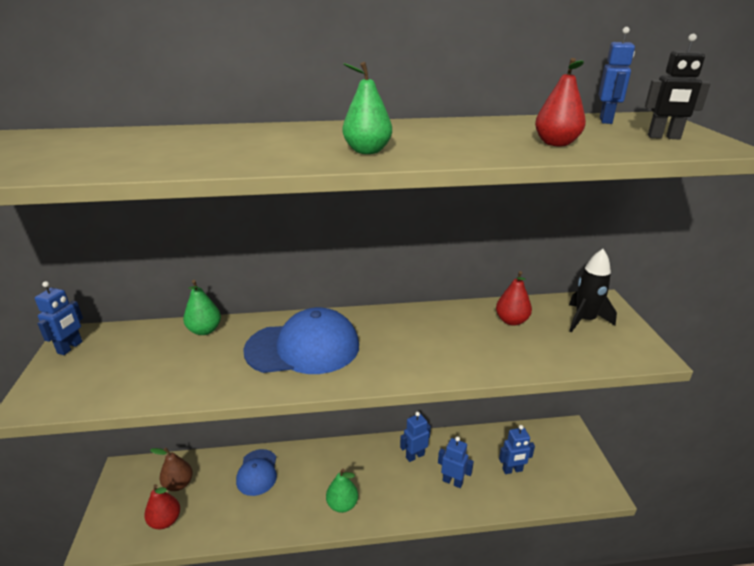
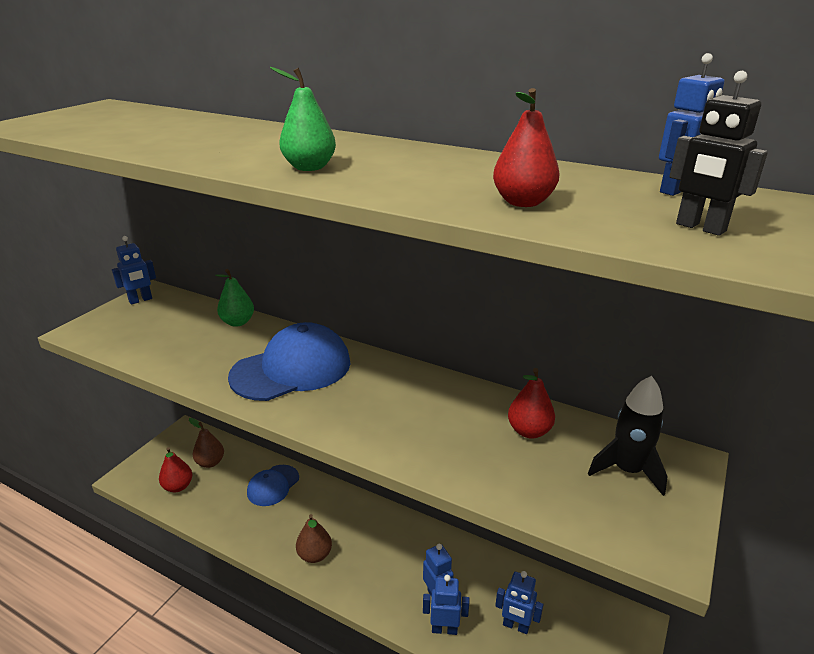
camera: 35 degrees right, 0 degrees up
(303, 348) = (292, 369): blue cap -> blue cap turned 60 degrees counterclockwise
(342, 504) = (315, 555): green pear -> brown pear
(415, 456) = (422, 549): blue robot -> blue robot (444, 629)

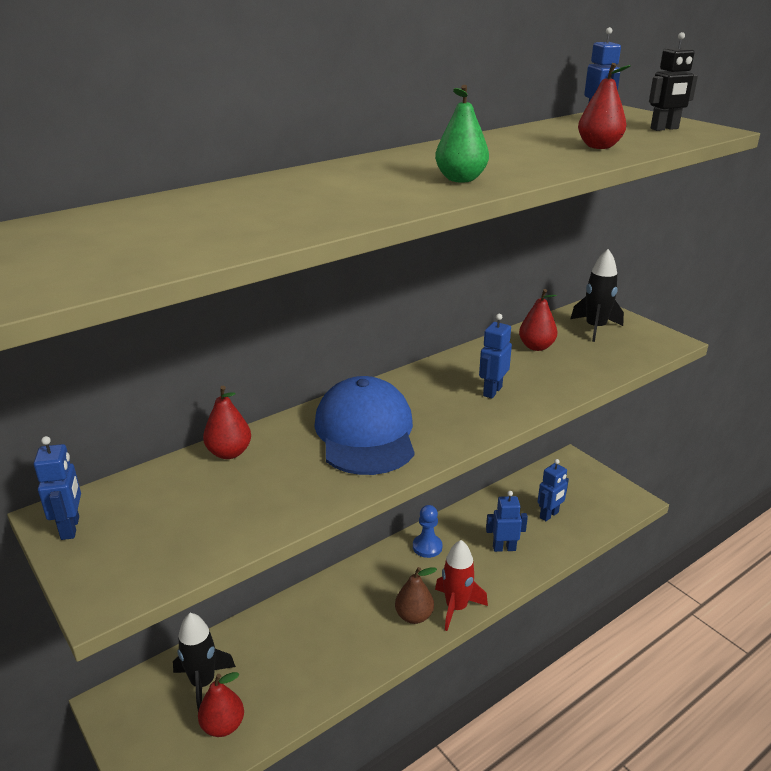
camera: 65 degrees left, 0 degrees up
(210, 462) = (203, 683): brown pear -> black rocket
(238, 322) = (229, 453): green pear -> red pear
(273, 485) = (291, 628): blue cap -> none
(337, 582) = (456, 607): none -> red rocket
(404, 536) = (427, 547): none -> blue pawn
(444, 629) = (535, 554): blue robot -> blue robot (492, 391)

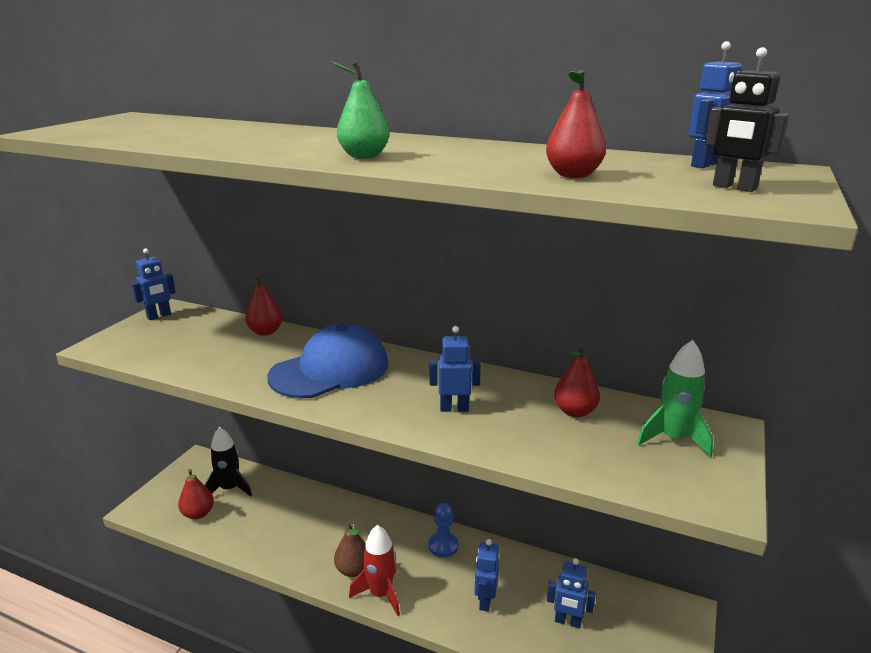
camera: 60 degrees right, 5 degrees down
(504, 548) = (485, 601): blue robot -> blue robot turned 135 degrees counterclockwise
(595, 328) = (673, 439): black rocket -> green rocket

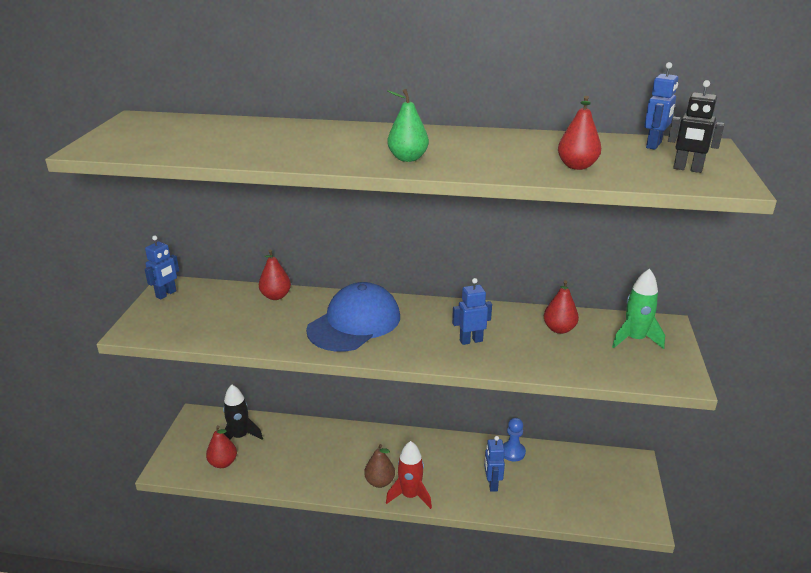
camera: 15 degrees left, 5 degrees up
(443, 546) = (443, 449): blue pawn -> blue pawn (512, 452)
(567, 622) = (557, 486): blue robot -> none

